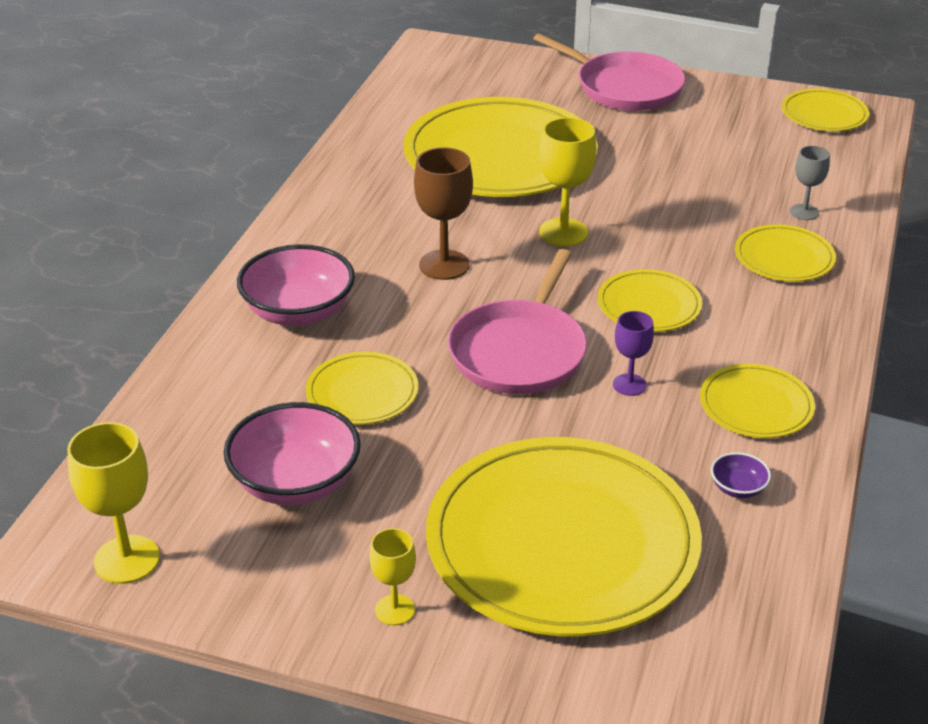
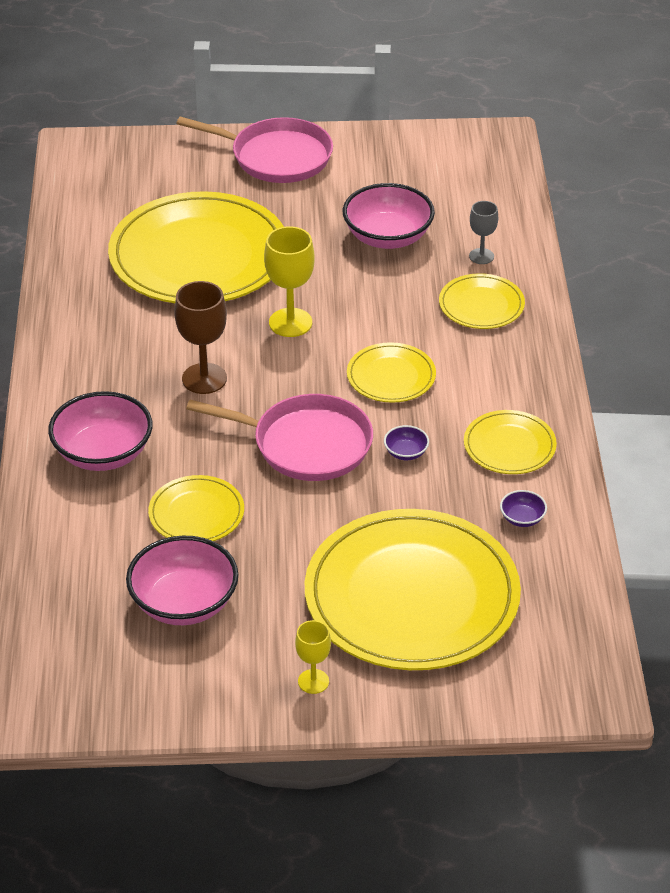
camera: 20 degrees left, 5 degrees up
(127, 559) = (87, 700): yellow goblet -> none
(520, 351) = (306, 444): pink pan -> pink pan turned 75 degrees counterclockwise
(629, 385) = (406, 452): purple goblet -> purple bowl
(707, 176) = (387, 237): none -> pink bowl
(824, 114) = (461, 149): yellow plate -> none

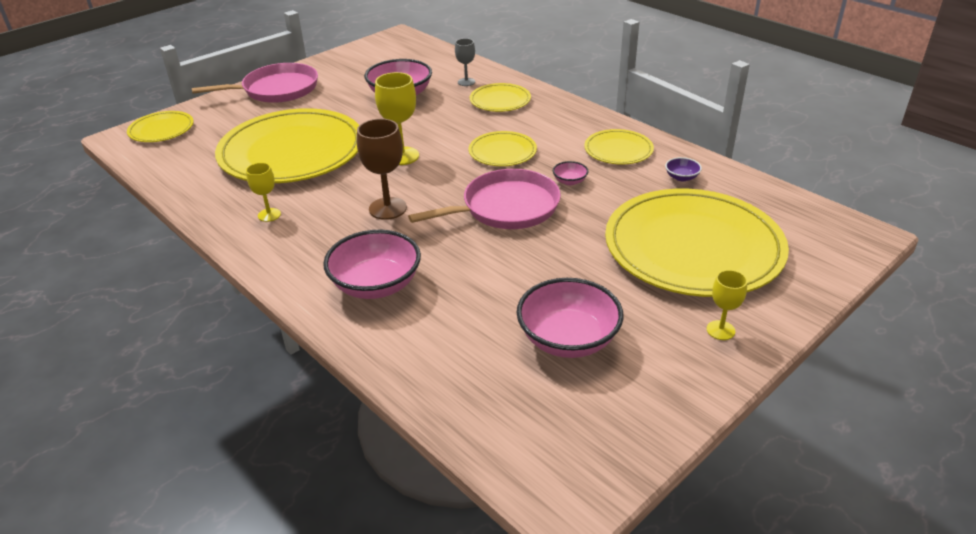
camera: 40 degrees left, 5 degrees down
(101, 323) = (269, 215): none -> yellow goblet
(196, 513) = (494, 282): yellow plate -> yellow plate (161, 130)
(406, 452) = (569, 181): purple bowl -> pink bowl

